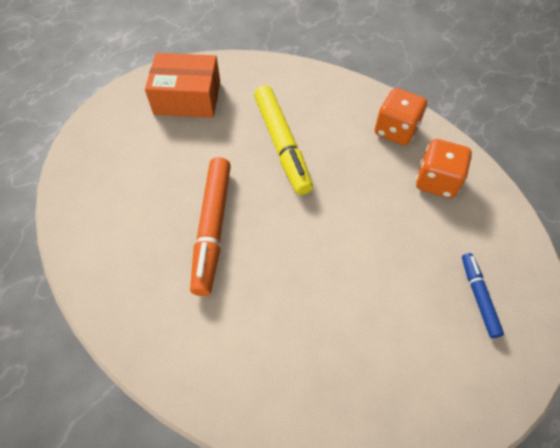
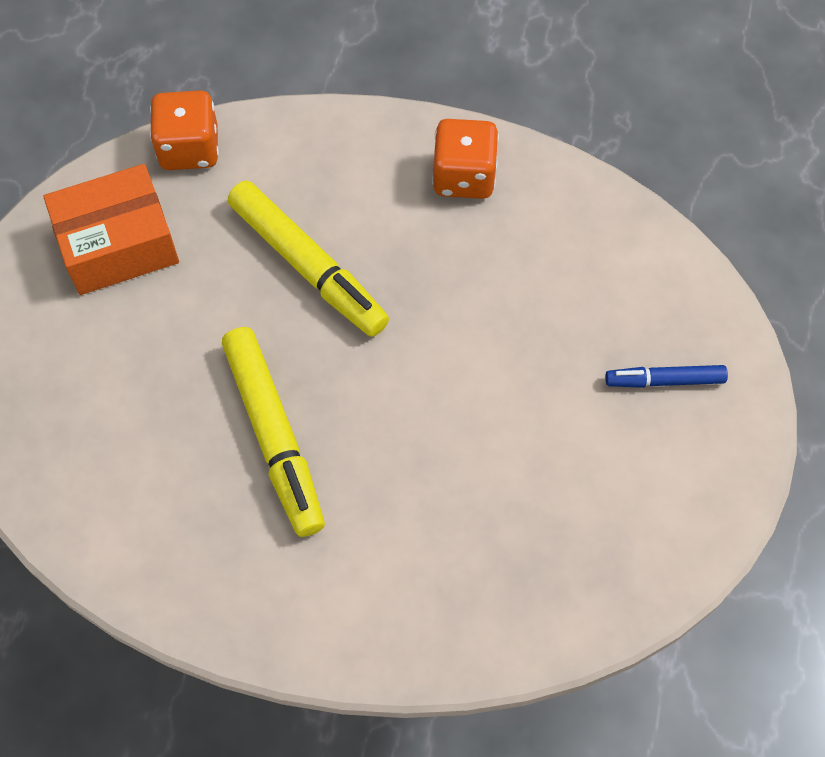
camera: 25 degrees left, 5 degrees up
(213, 228) = (274, 435): orange marker -> yellow marker
(436, 181) = (552, 236): orange dice -> orange dice (189, 149)
(478, 297) = (665, 380): blue marker -> blue marker turned 60 degrees counterclockwise

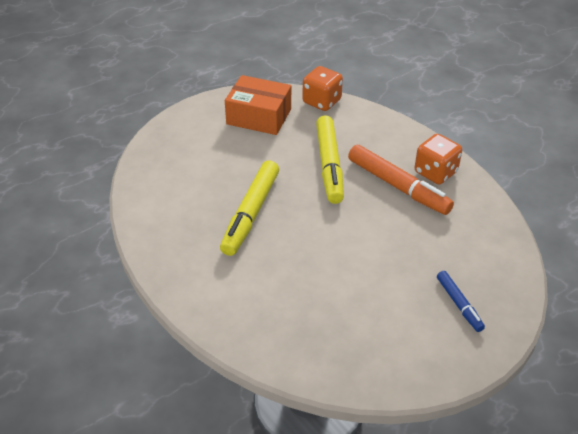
camera: 40 degrees right, 20 degrees down
(434, 237) = (397, 186): none -> orange marker
(665, 380) = (459, 304): blue marker -> blue marker turned 150 degrees counterclockwise

